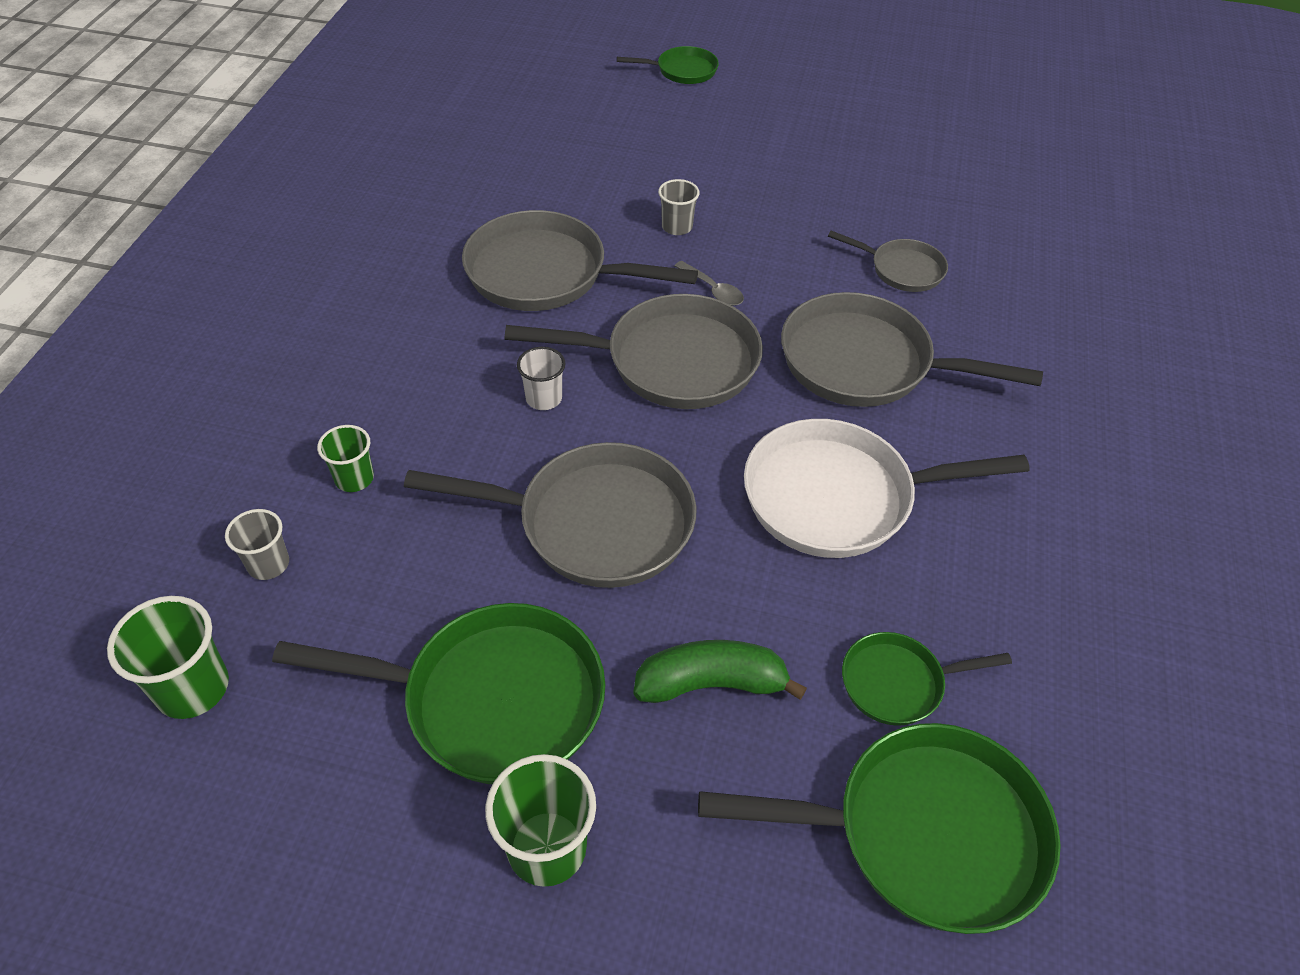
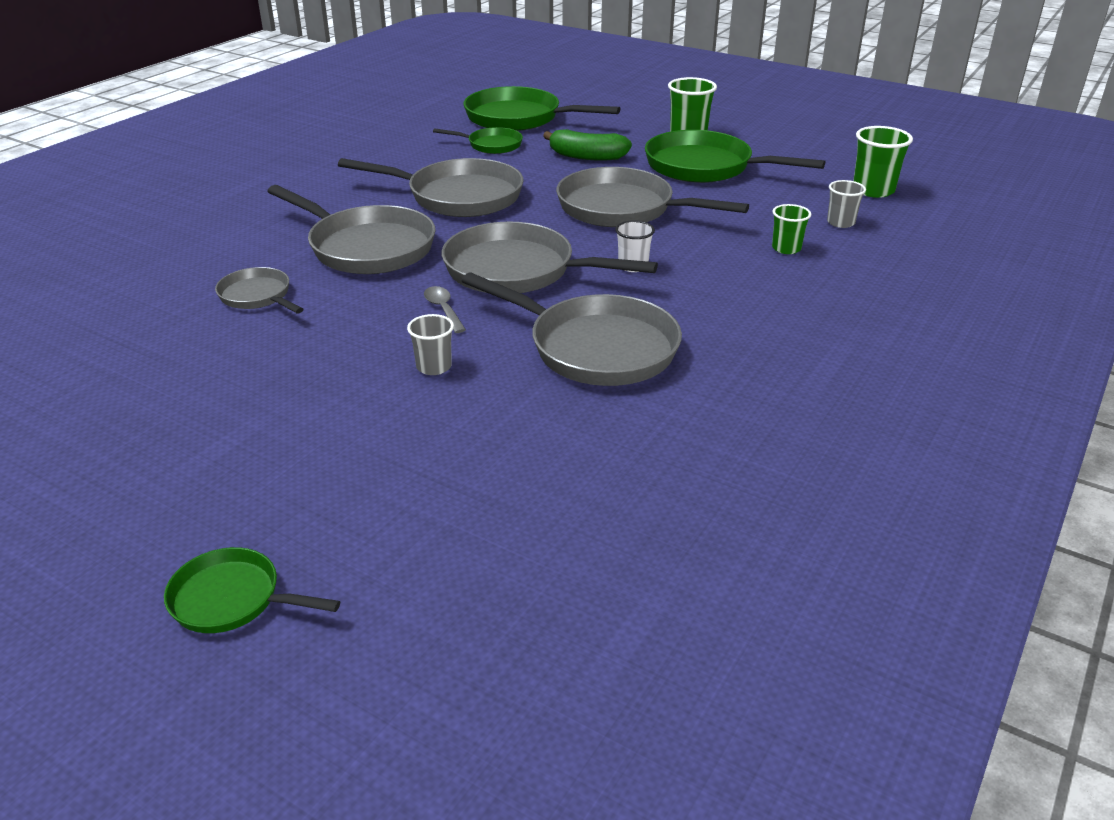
camera: 160 degrees left, 15 degrees down
(838, 497) = (458, 196): white pan -> grey pan

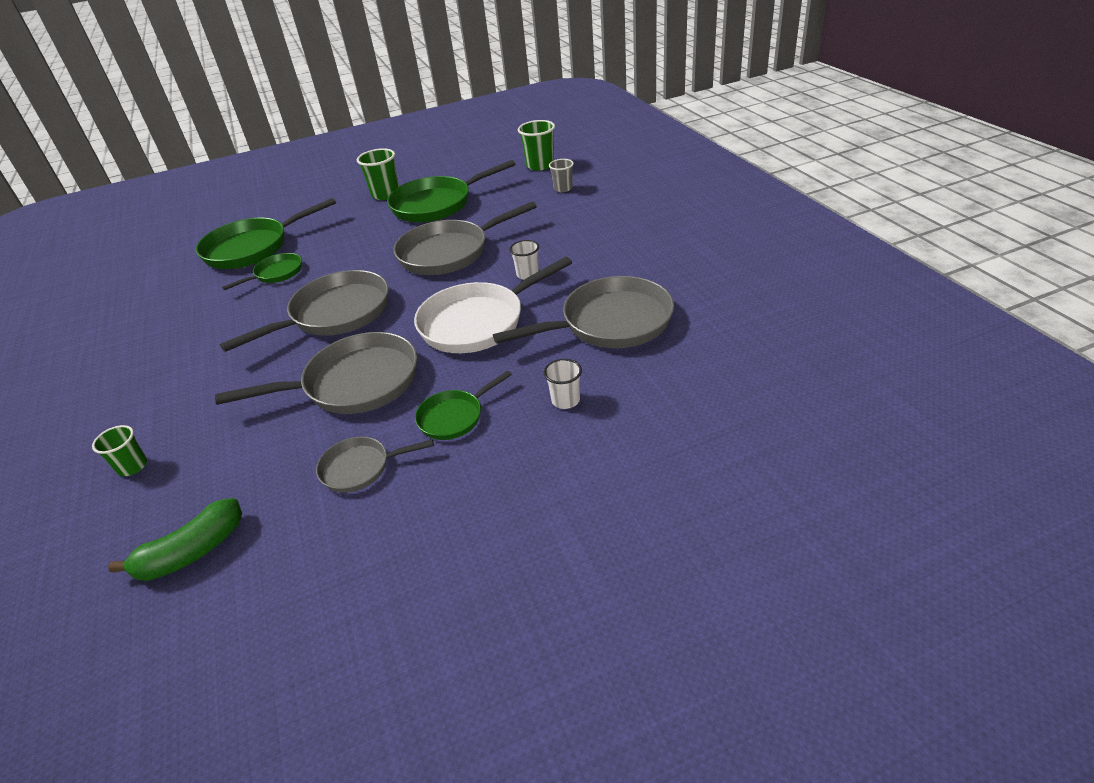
camera: 50 degrees left, 5 degrees up
(232, 599) = (777, 589): green pan -> green pan (454, 417)
(434, 367) = (565, 400): grey cup -> white cup
(443, 309) = (493, 372): grey spoon -> none
(517, 270) = (478, 322): grey pan -> white pan
(587, 156) = (357, 241): green banana -> green banana (192, 552)
(786, 248) = (570, 215): green cup -> green cup (132, 466)

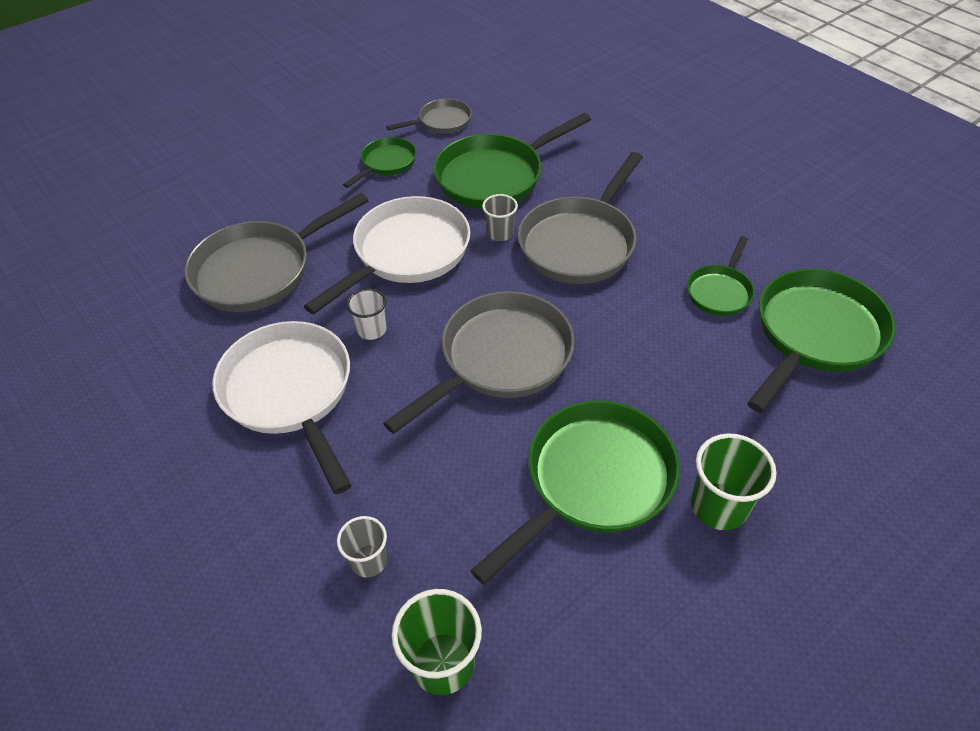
camera: 160 degrees right, 10 degrees up
(132, 466) = (622, 98): green cup -> none
(192, 552) = (519, 69): green banana -> none
(355, 383) = (495, 176): grey pan -> green pan
(391, 329) = (500, 233): none -> grey cup
(565, 400) = (294, 188): white cup -> none
(594, 247) = (290, 393): none -> white pan

